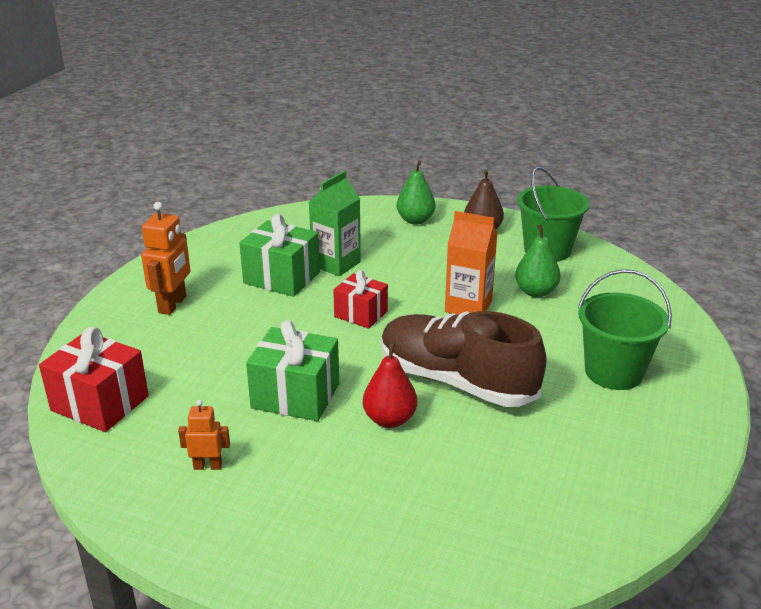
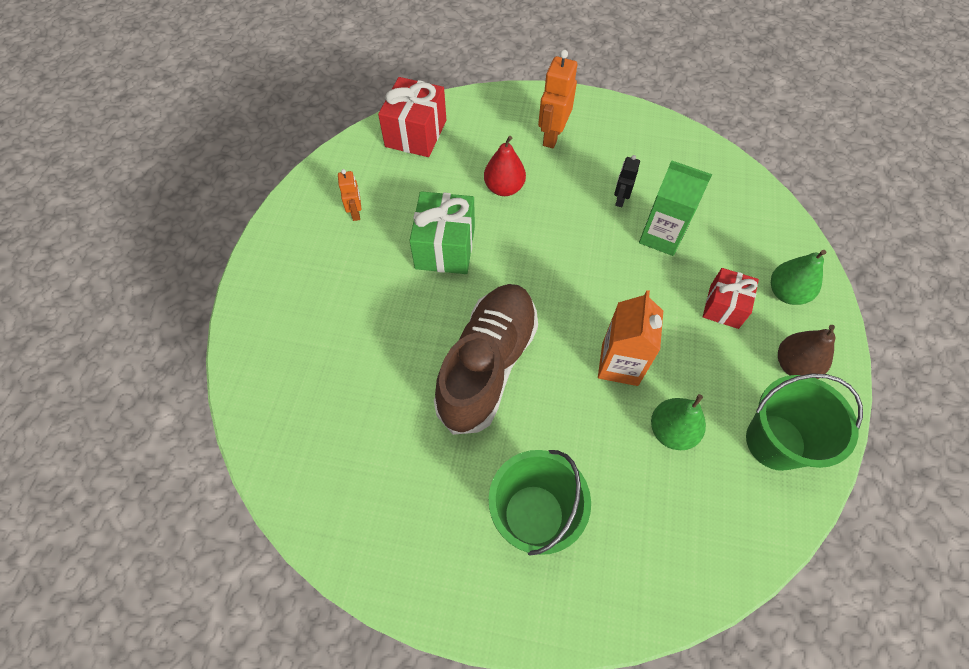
camera: 80 degrees right, 30 degrees up
(173, 305) = (552, 136): orange robot -> orange robot turned 105 degrees clockwise
(282, 278) = (620, 199): green gift -> black robot
(361, 314) = (577, 272): red gift -> red gift (724, 306)
(389, 419) = (425, 319): red pear -> red pear (504, 188)

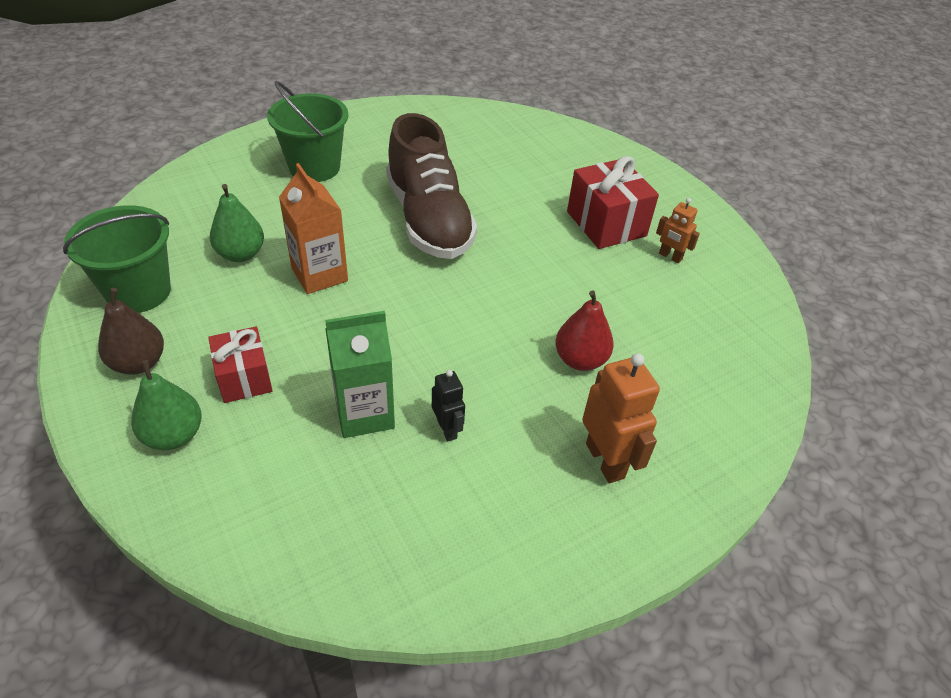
camera: 135 degrees right, 15 degrees down
(416, 133) = (738, 359): red gift -> red gift (606, 224)
(445, 247) = (562, 275): green gift -> none

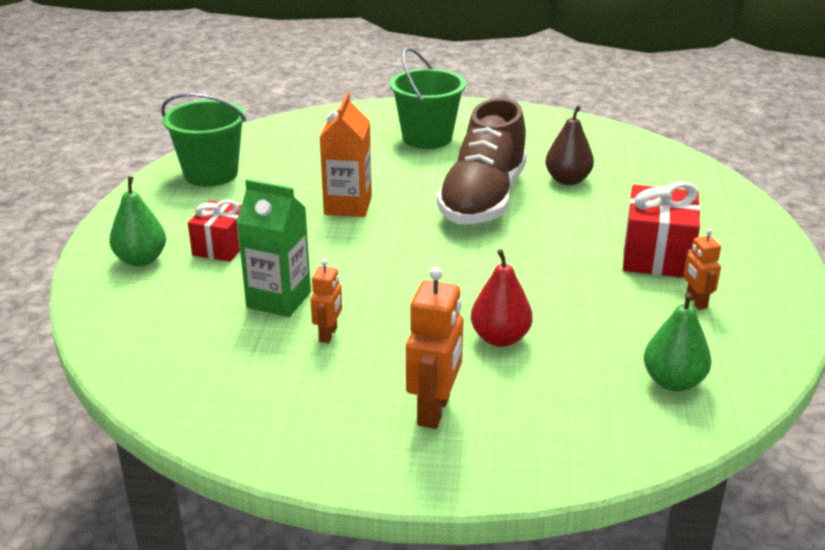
camera: 40 degrees right, 15 degrees down
(139, 363) = (165, 213): brown pear -> brown pear (567, 180)
(241, 254) = (305, 175): green pear -> green pear (673, 382)
(447, 429) = (328, 334): black robot -> orange robot

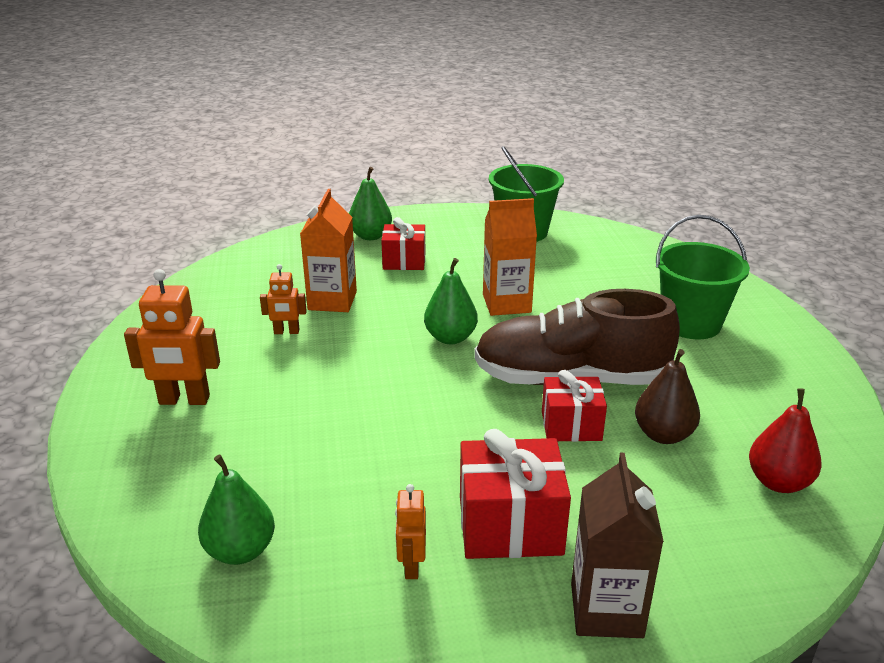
camera: 75 degrees right, 0 degrees up
(279, 300) = (332, 301): green carton -> orange carton
(392, 242) = (450, 338): none -> green pear
(500, 338) = (300, 422): red pear -> red pear (778, 482)
(546, 211) = (571, 426): none -> red gift
(696, 302) = (411, 566): orange robot -> orange robot turned 60 degrees counterclockwise
(739, 236) = (606, 610): none -> brown carton

